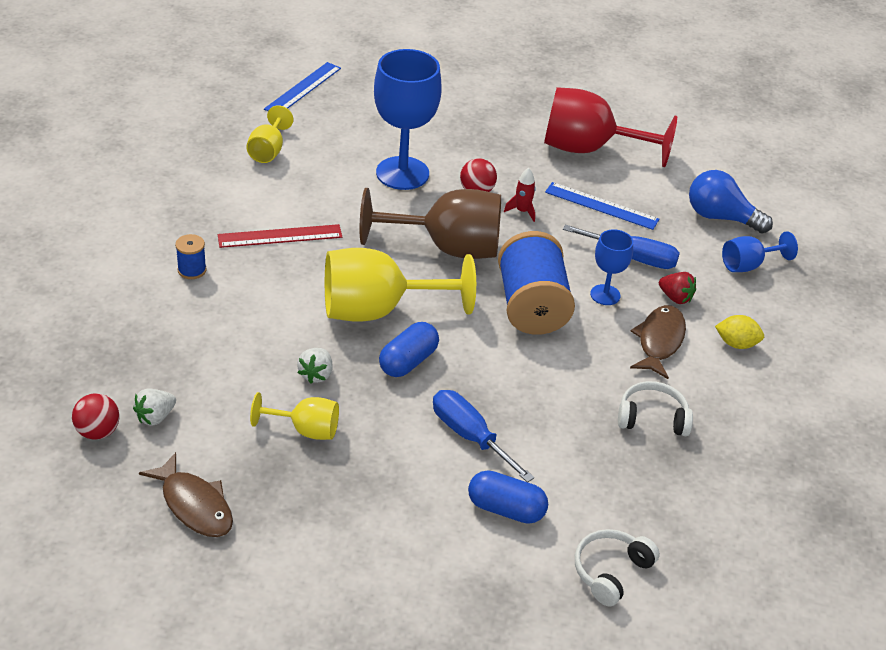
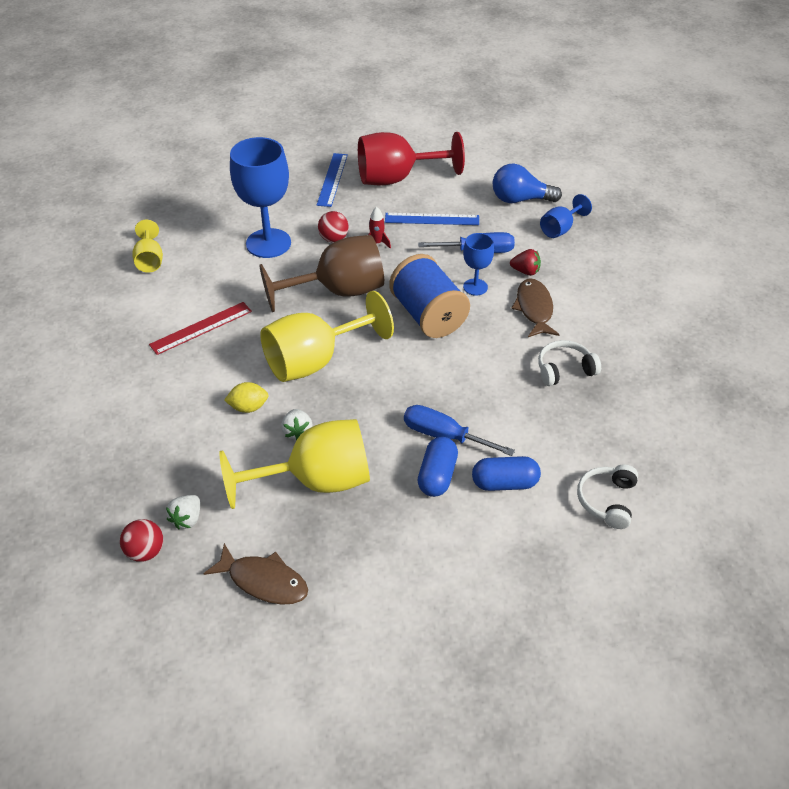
camera: 20 degrees left, 5 degrees up
(192, 270) = (145, 382): blue spool -> none
(303, 88) = (148, 200): blue ruler -> blue ruler (332, 179)
(306, 430) = (316, 481): yellow goblet -> yellow goblet, size x1.93
(408, 361) = (362, 394): blue capsule -> blue capsule (437, 476)
(736, 344) = (587, 291): yellow lemon -> yellow lemon (248, 407)

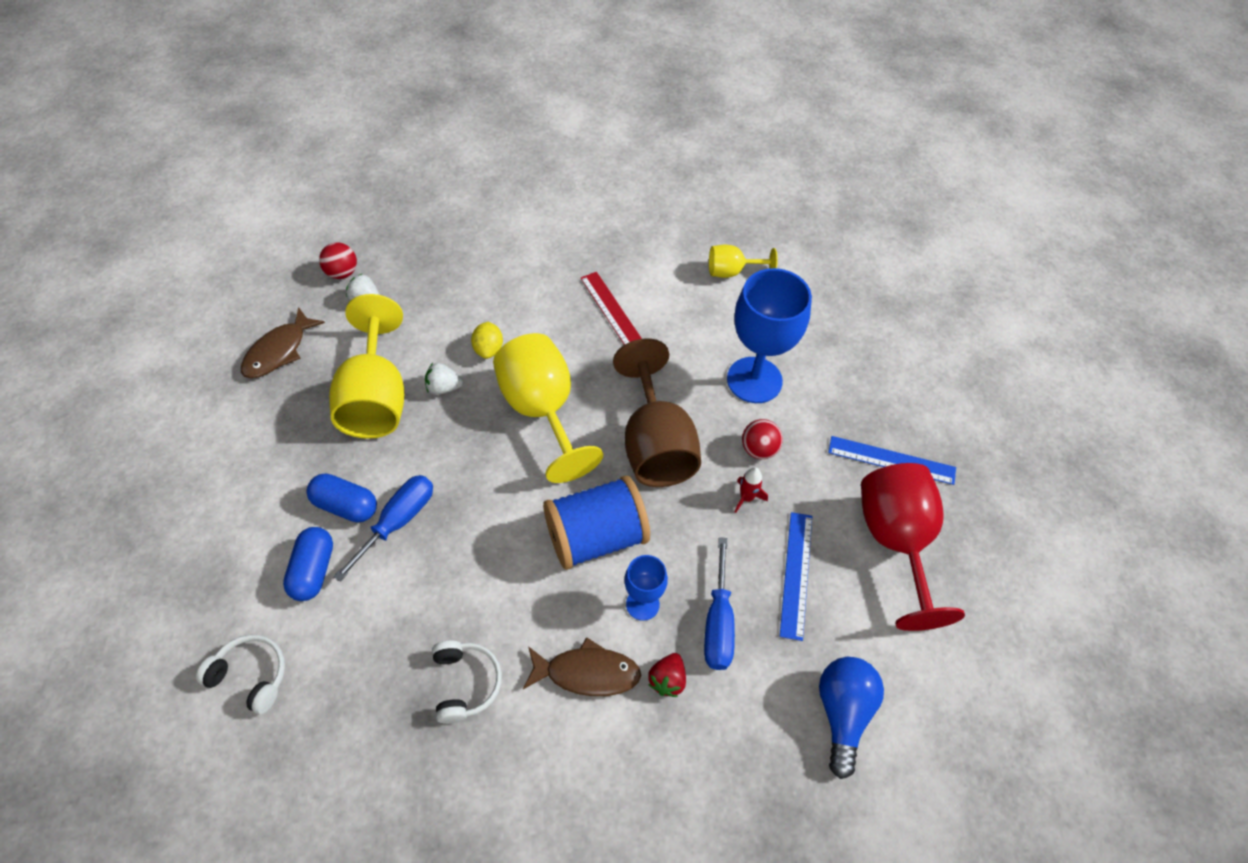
camera: 95 degrees right, 10 degrees up
(560, 229) = (763, 759): blue goblet -> none

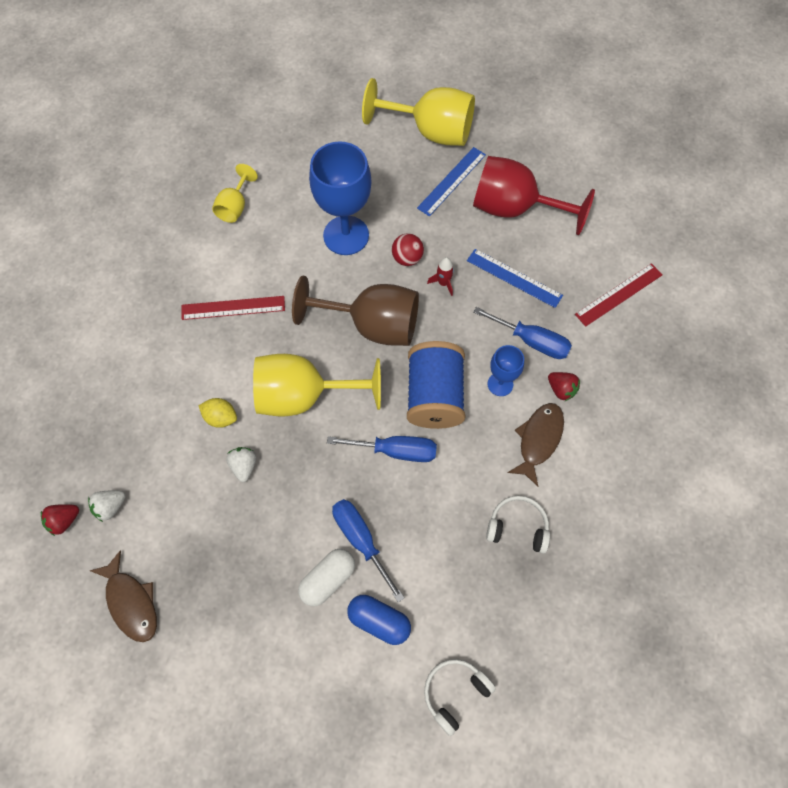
camera: 65 degrees left, 10 degrees up
(342, 273) = (64, 520): red ball -> red strawberry
(345, 506) = (328, 579): blue capsule -> white capsule
(375, 398) = (228, 526): yellow goblet -> yellow goblet (431, 131)
(443, 387) = (244, 466): white strawberry -> white strawberry turned 150 degrees clockwise
(513, 520) = (396, 451): none -> blue screwdriver
(842, 713) = (618, 294): blue light bulb -> red ruler

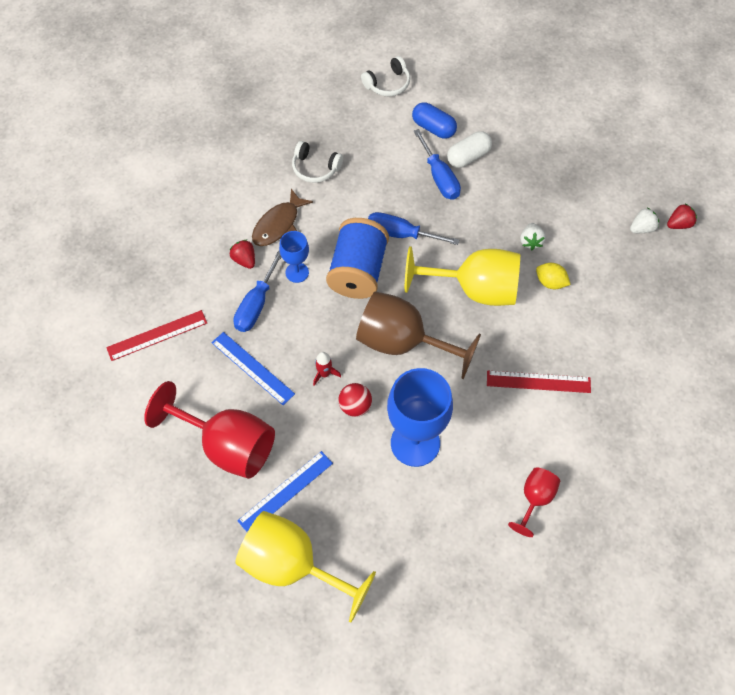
camera: 170 degrees left, 5 degrees down
(131, 602) = (618, 164): brown fish -> none
(235, 207) = (535, 499): yellow goblet -> red goblet
(531, 341) = (256, 305): blue screwdriver -> blue screwdriver turned 105 degrees counterclockwise

